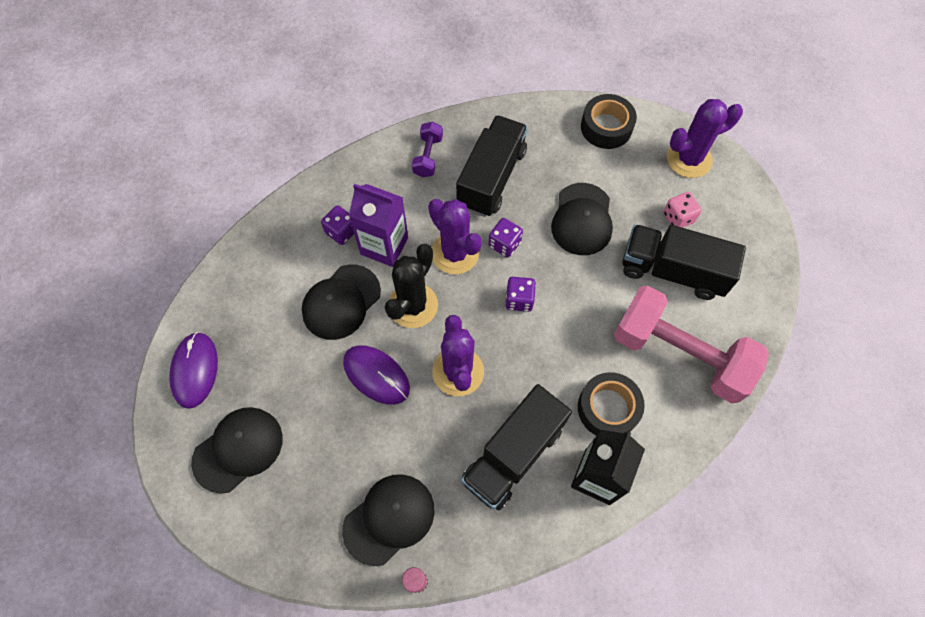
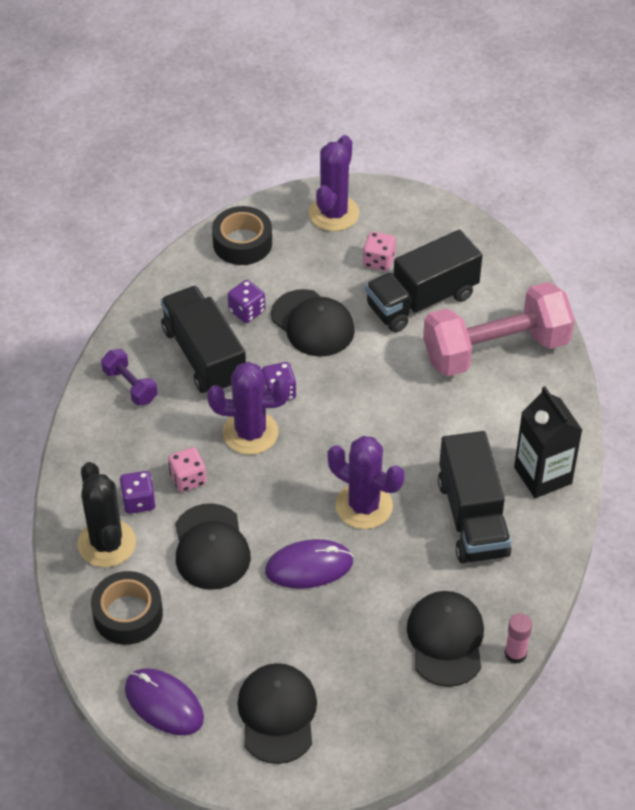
camera: 50 degrees left, 15 degrees down
(384, 246) = (188, 479): purple carton -> pink dice
(413, 305) = (269, 496): black cactus -> black cactus (107, 543)
(519, 300) = (342, 419): purple dice -> purple dice (247, 311)
(608, 408) = (494, 428): black tape -> black tape (128, 614)

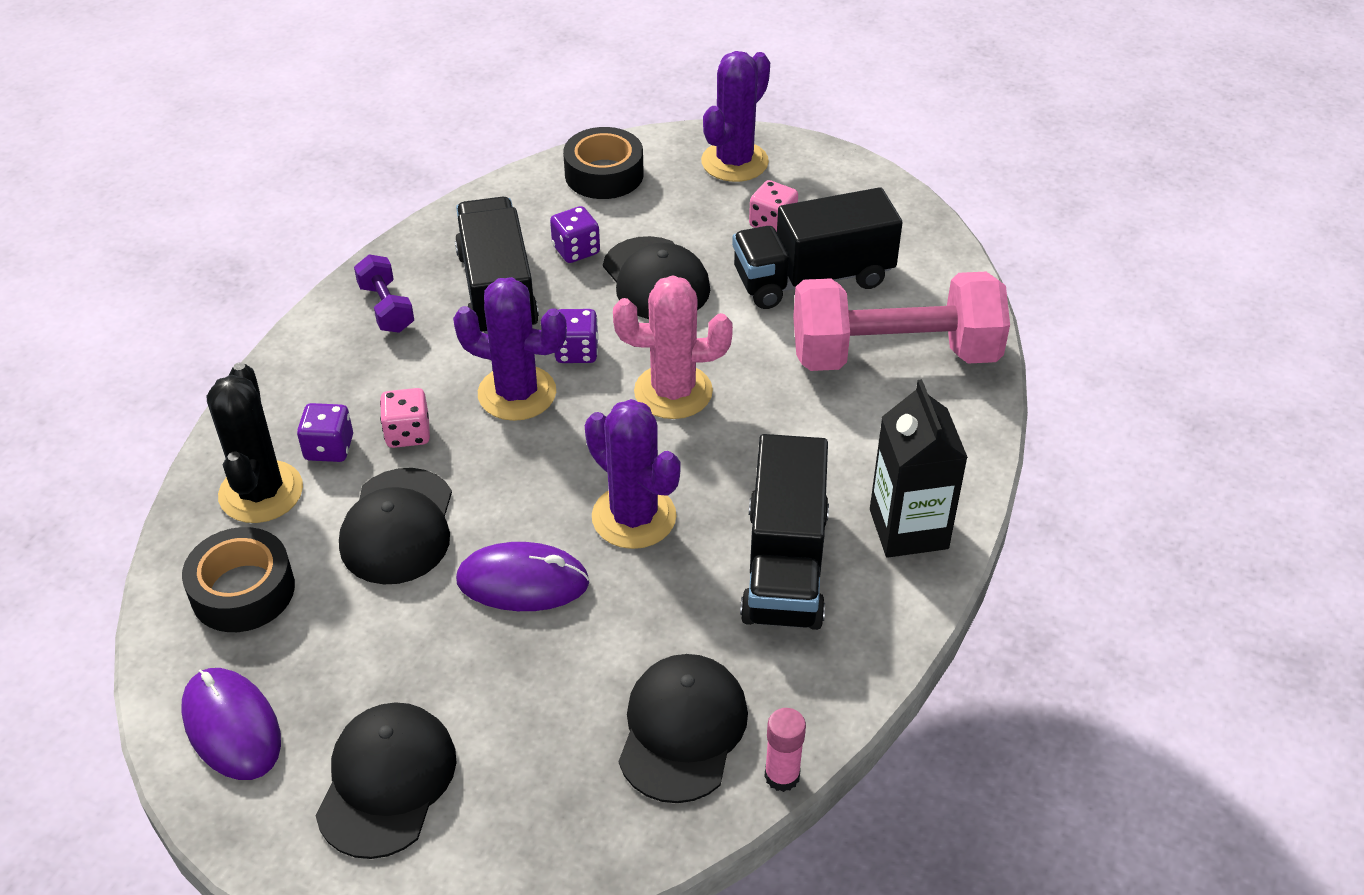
camera: 15 degrees right, 5 degrees down
(356, 409) = (673, 392): none -> pink cactus

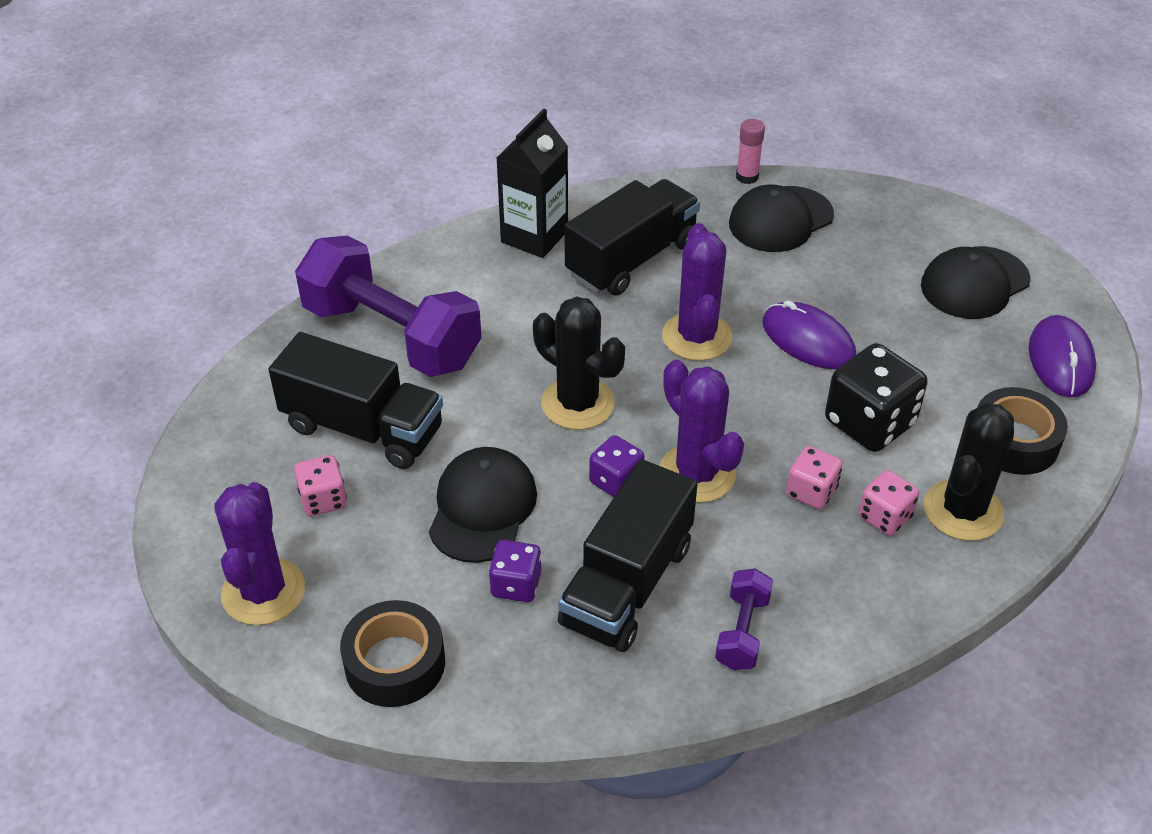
camera: 140 degrees left, 0 degrees up
(329, 448) = (884, 517): purple dice -> pink dice
(398, 527) = (869, 423): black cap -> black dice
(673, 392) = (578, 403): pink cactus -> black cactus
(734, 162) = (263, 592): purple cactus -> purple cactus turned 75 degrees counterclockwise
(894, 355) = (392, 336): pink dumbbell -> purple dumbbell

